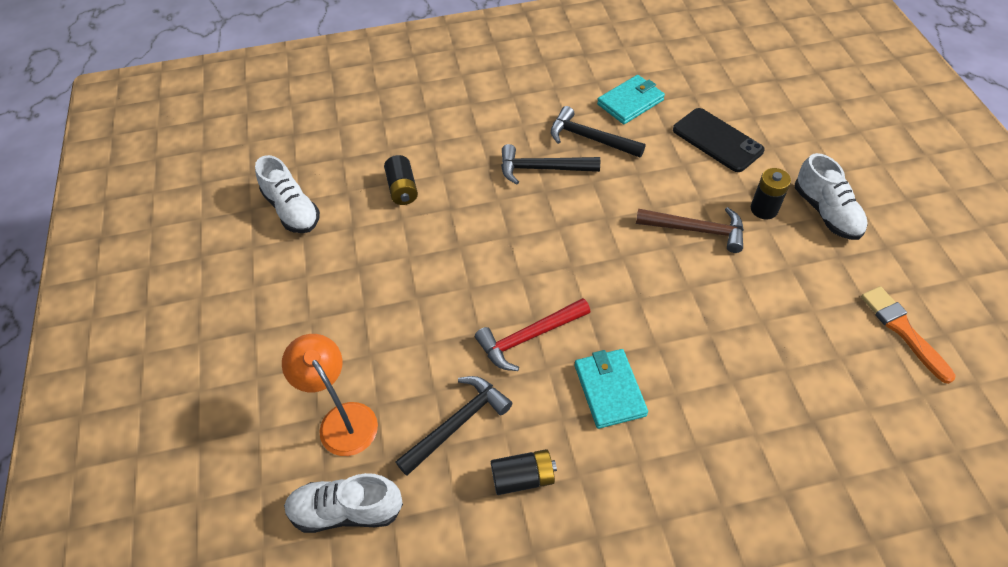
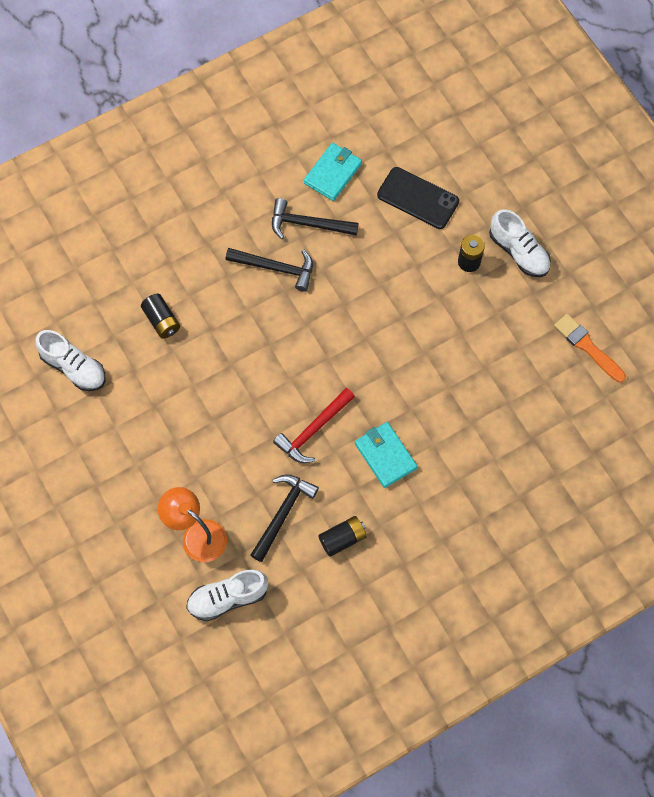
camera: 20 degrees left, 15 degrees up
(542, 169) = (276, 268): black hammer -> black hammer turned 150 degrees counterclockwise
(696, 230) = (419, 297): brown hammer -> none

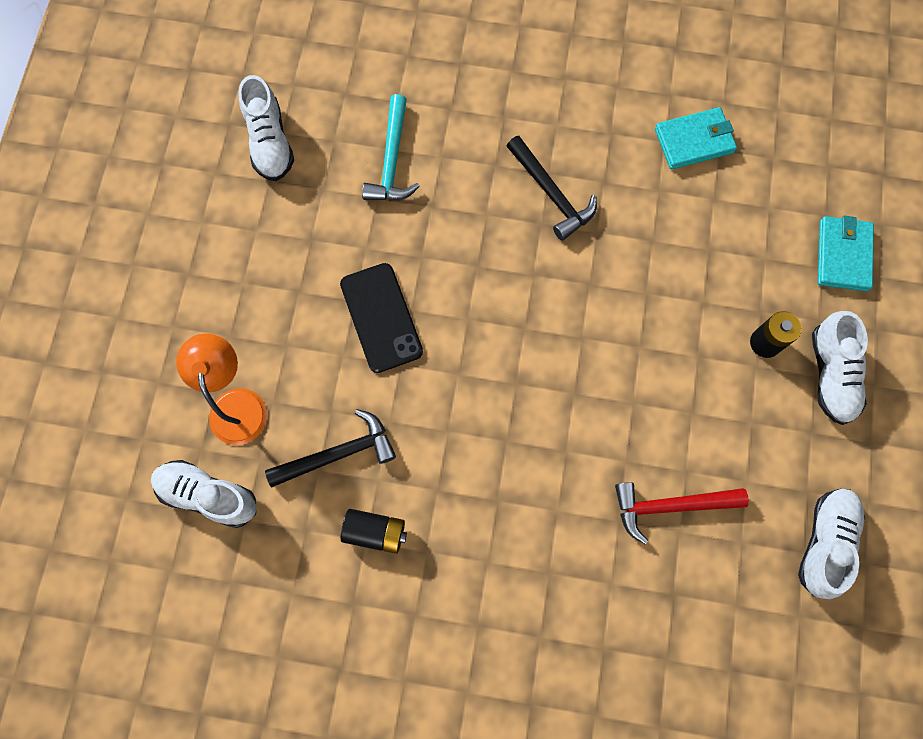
camera: 40 degrees right, 5 degrees up
(161, 321) = (392, 160): black battery -> turquoise hammer
(308, 224) = (623, 174): black hammer -> none
(313, 430) = (445, 391): red hammer -> red hammer (670, 506)
(385, 456) = (496, 480): turquoise wallet -> turquoise wallet (843, 255)
(418, 198) = (765, 233): black phone -> black phone (381, 317)
(587, 347) = (824, 542): orange brush -> white shoe

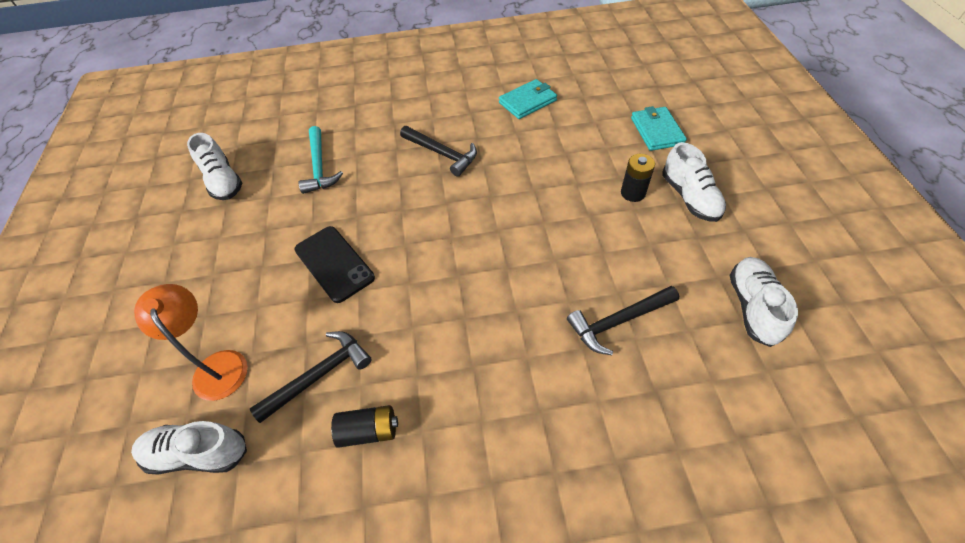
camera: 15 degrees left, 20 degrees down
(670, 506) = (618, 322): red hammer -> black hammer

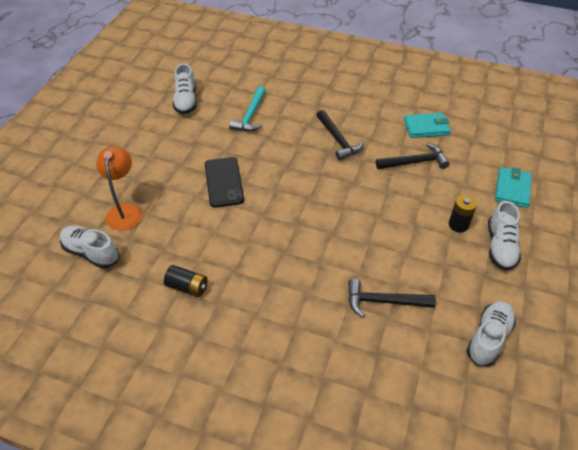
camera: 25 degrees right, 5 degrees down
(319, 375) = (177, 243): black hammer -> black hammer (415, 162)

